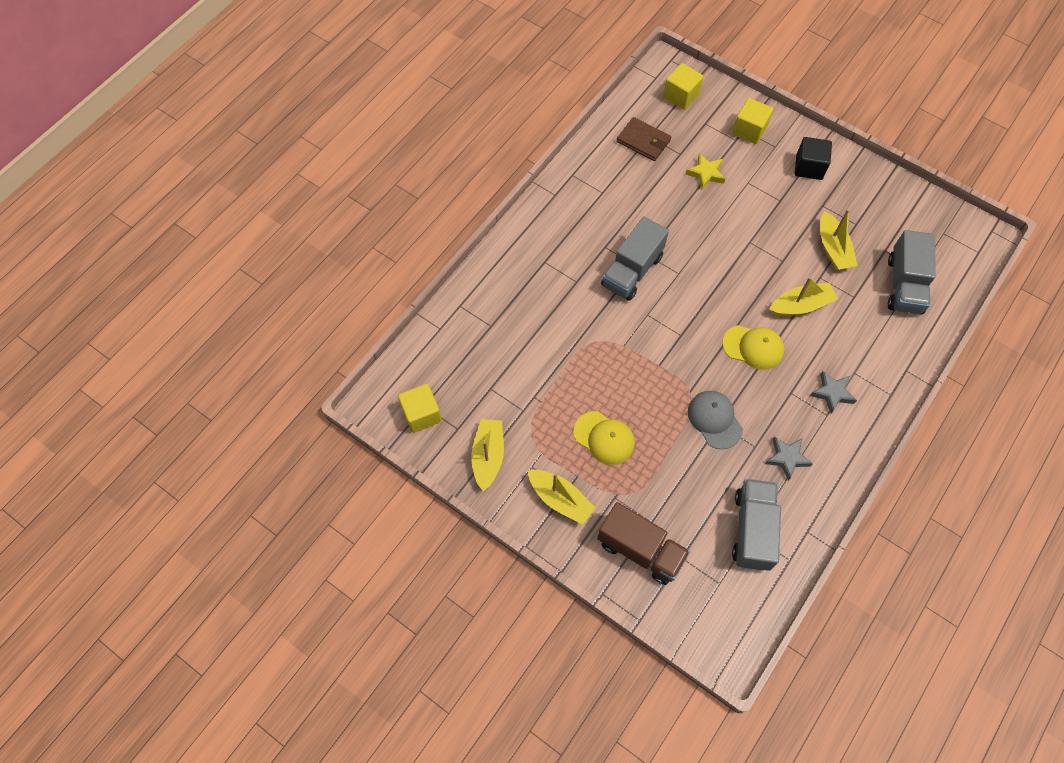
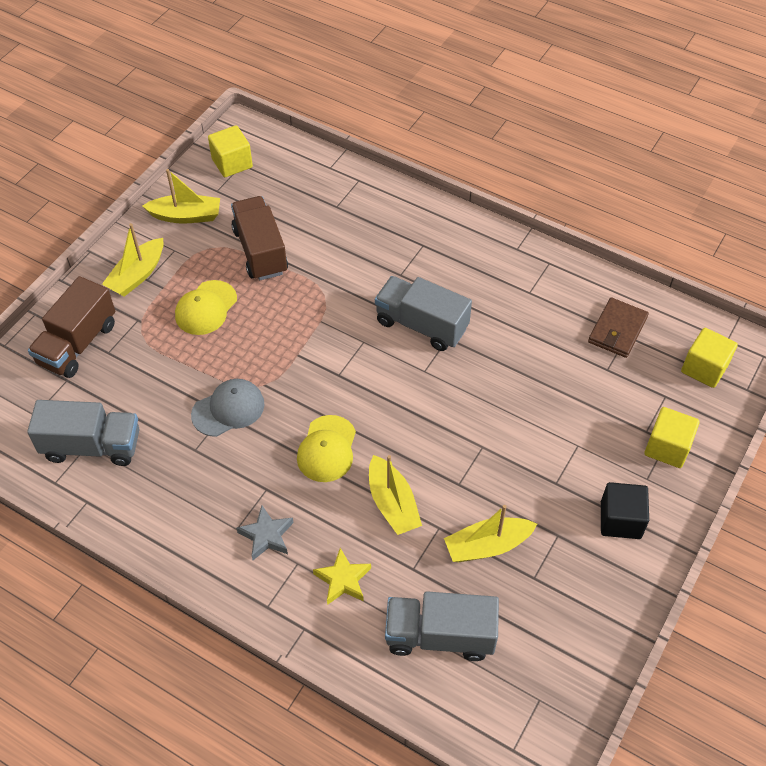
camera: 85 degrees right, 10 degrees down
(540, 391) = (260, 251): none -> brown truck
(706, 174) = (581, 397): yellow star -> yellow star (343, 580)
(787, 458) = (179, 482): grey star -> none

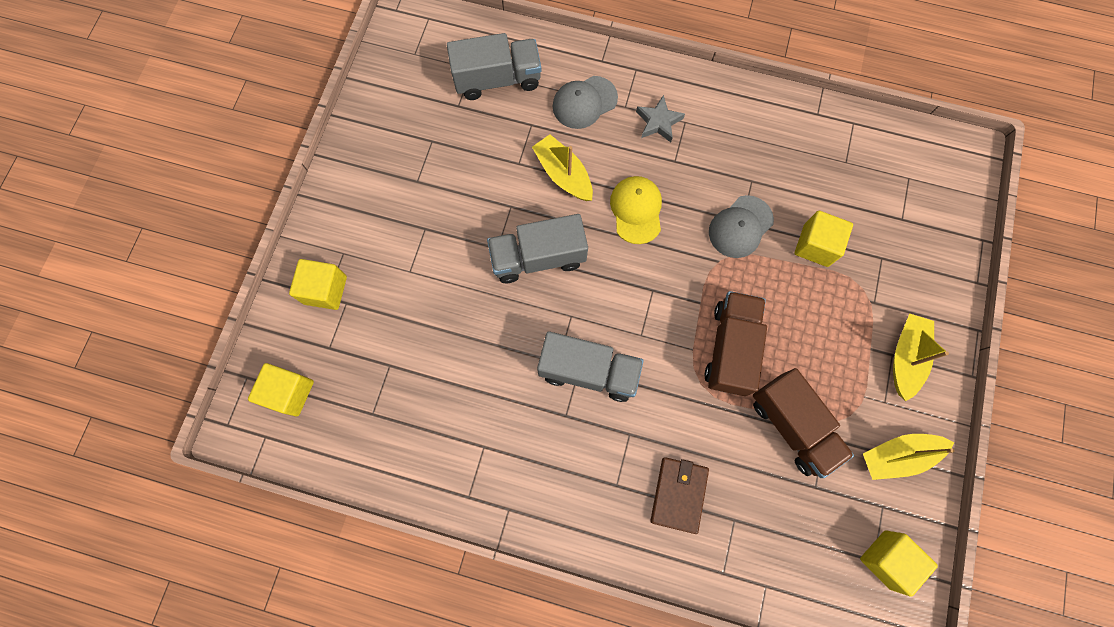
camera: 165 degrees right, 20 degrees up
(78, 344) = (915, 259): brown truck -> brown truck (730, 348)
(92, 446) = (841, 162): grey truck -> grey truck (538, 257)
(164, 376) = (815, 245): none -> yellow cube
(206, 308) = (814, 334): yellow cap -> none
(343, 580) = (584, 102): yellow star -> grey cap
(487, 546) = (474, 157): yellow boat -> none
(617, 330) = (383, 419): brown wallet -> brown wallet (679, 494)
(620, 520) = (364, 207): black cube -> none

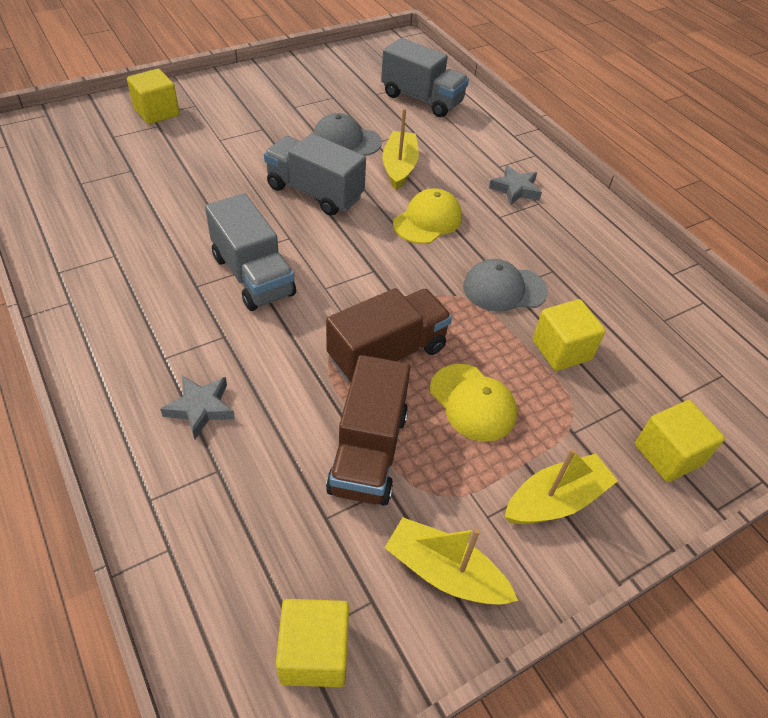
camera: 40 degrees right, 25 degrees down
(289, 392) = (55, 138): yellow cube -> yellow cube (668, 454)
(584, 102) = (470, 145): grey cap -> grey cap (346, 140)
(679, 494) = (200, 408): brown wallet -> grey star
(808, 335) = (472, 402): none -> yellow cap

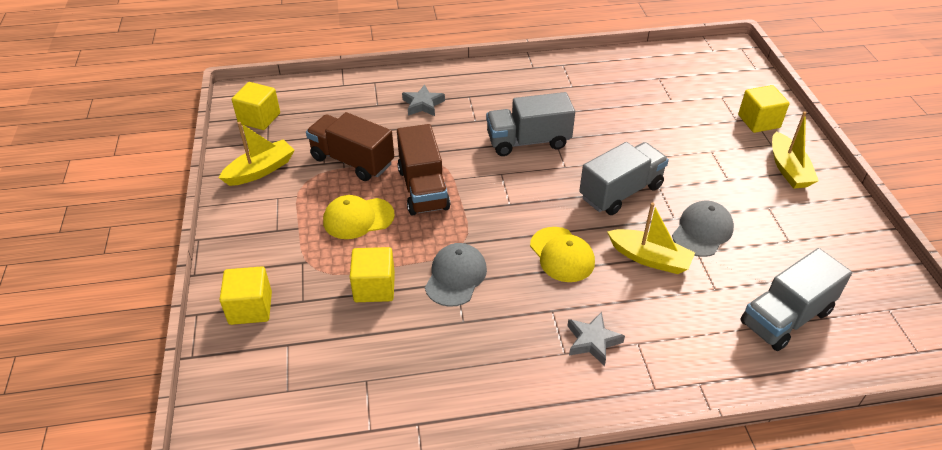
camera: 115 degrees right, 5 degrees down
(555, 500) = (264, 232): yellow boat -> yellow boat (788, 169)

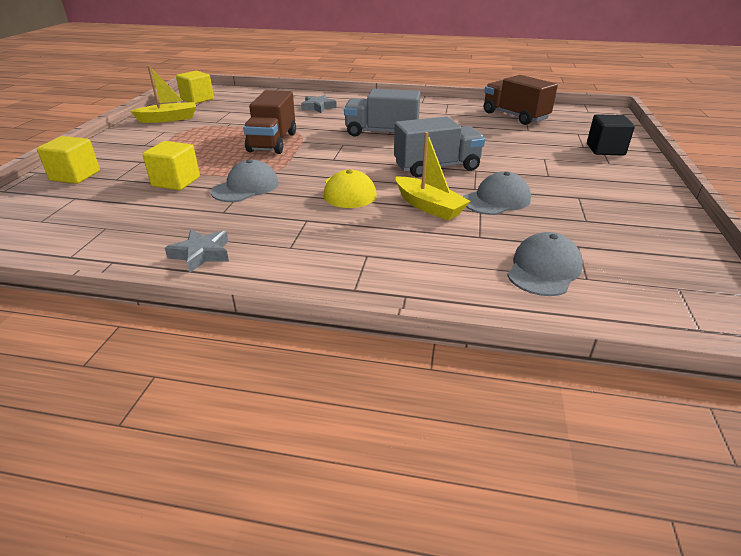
camera: 20 degrees right, 10 degrees down
(352, 161) = (236, 123): brown truck -> brown truck (515, 116)
(358, 218) = (207, 148): yellow cap -> none
(592, 341) = (324, 245): grey star -> grey star (201, 254)
(758, 121) = (605, 149): yellow cube -> black cube
(786, 317) = (544, 269): grey truck -> grey cap
(788, 169) = (617, 179): yellow boat -> none

